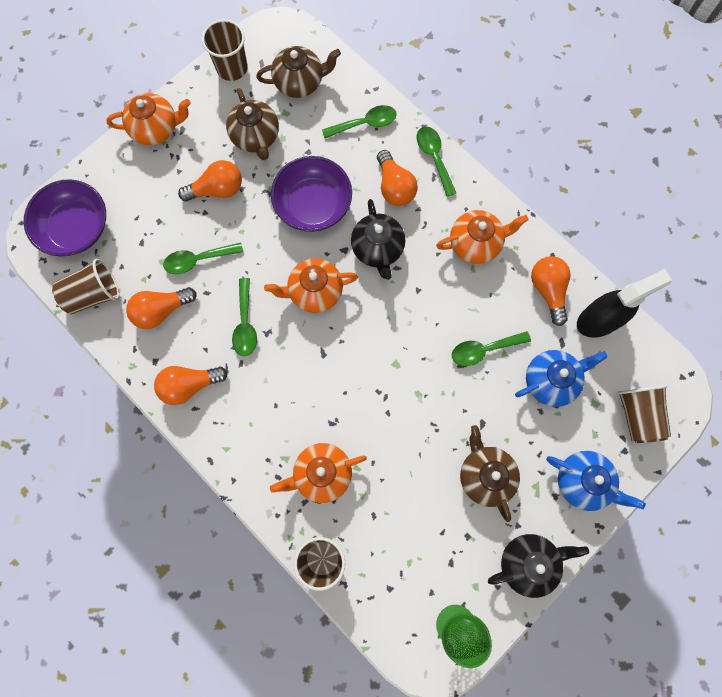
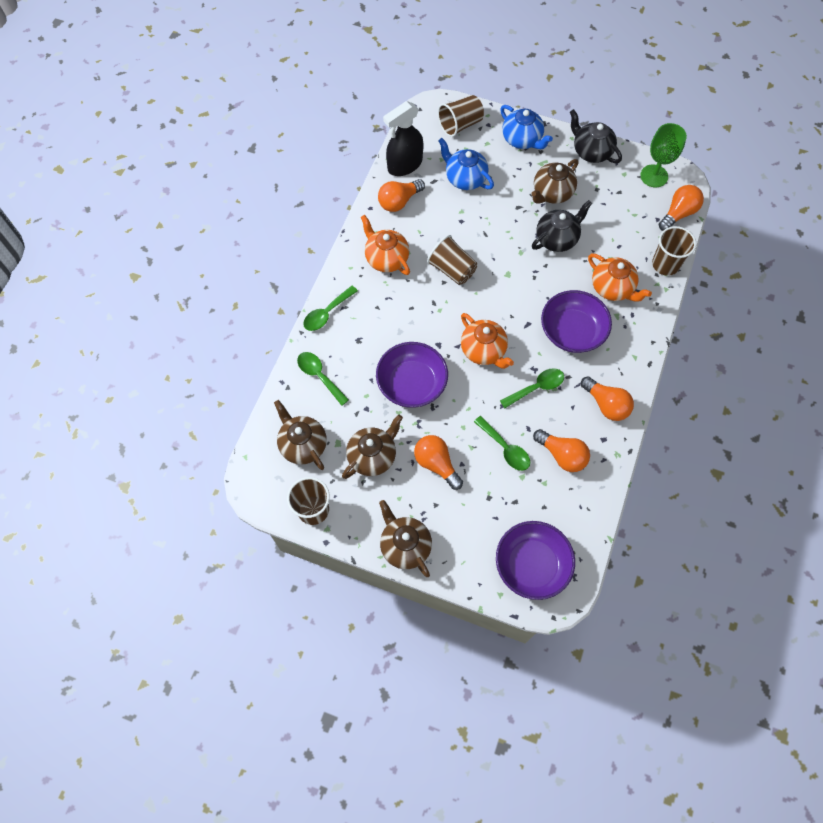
camera: 115 degrees left, 10 degrees down
(93, 294) = (579, 516): brown cup -> brown cup (452, 270)
(156, 129) = (405, 545): orange teapot -> brown teapot
(290, 397) = (572, 331): none -> purple bowl
(378, 249) = (425, 321): black teapot -> black teapot (557, 239)
(394, 187) = (366, 331): orange light bulb -> orange light bulb (678, 214)
(484, 349) = (465, 224): green spoon -> none
(583, 482) = (522, 140): blue teapot -> blue teapot turned 135 degrees clockwise
(599, 319) = (404, 165): black spray bottle -> black spray bottle turned 75 degrees counterclockwise

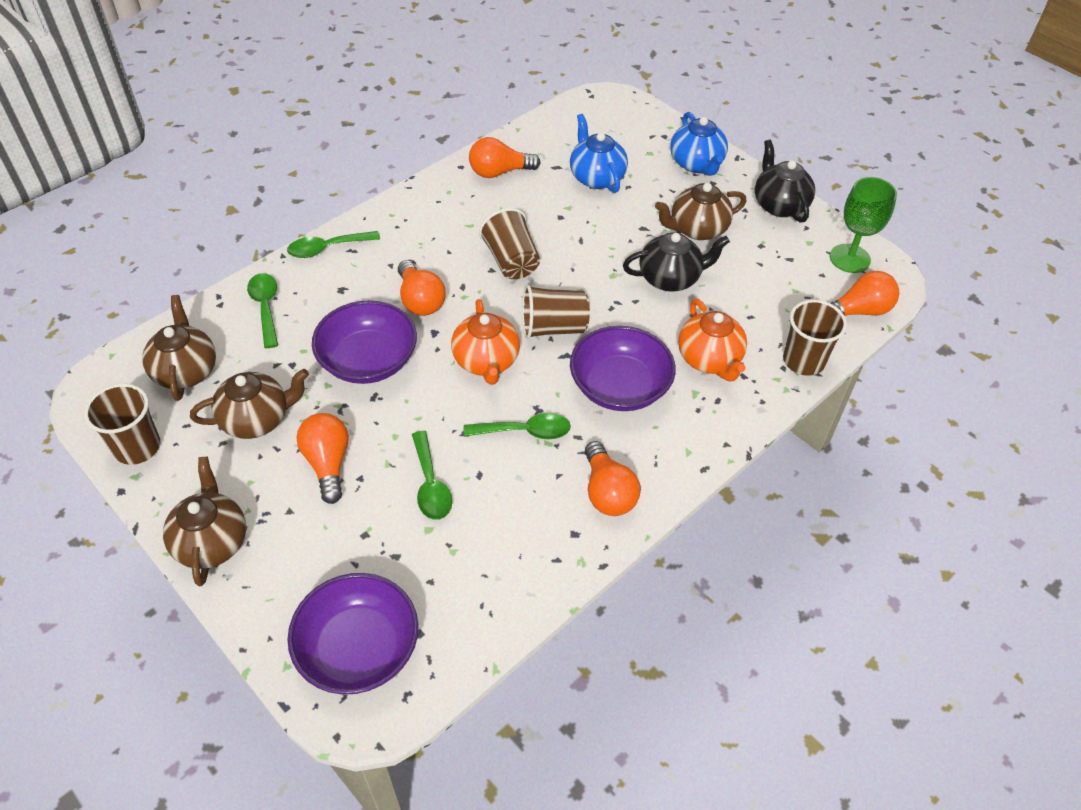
camera: 25 degrees right, 15 degrees down
(386, 258) = (440, 221): orange teapot -> none
(404, 165) = (533, 140): black spray bottle -> none
(460, 125) = (629, 125): brown cup -> brown cup (553, 328)
(562, 455) = (502, 527): orange light bulb -> orange light bulb (420, 300)

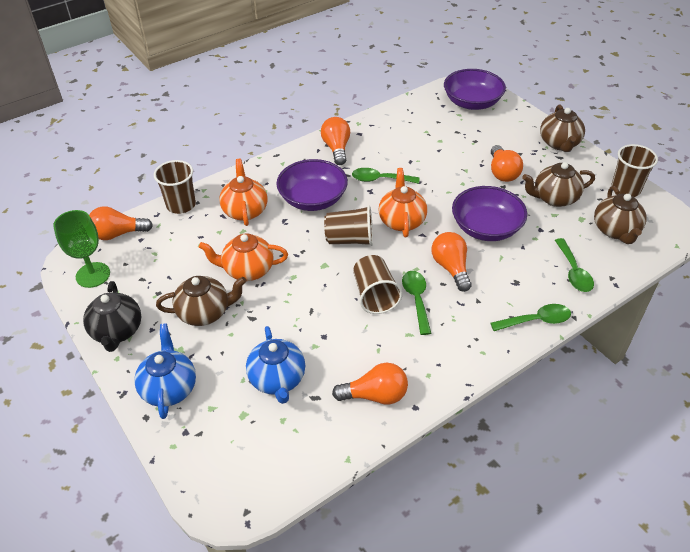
camera: 170 degrees left, 5 degrees down
(430, 484) = (439, 159): green spoon -> green spoon (416, 300)
(670, 278) = (247, 270): black teapot -> orange teapot

